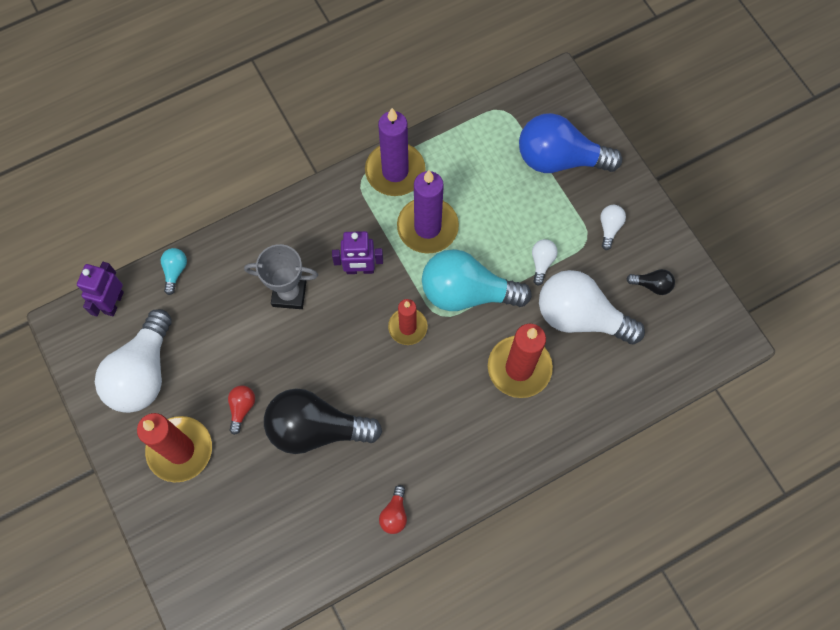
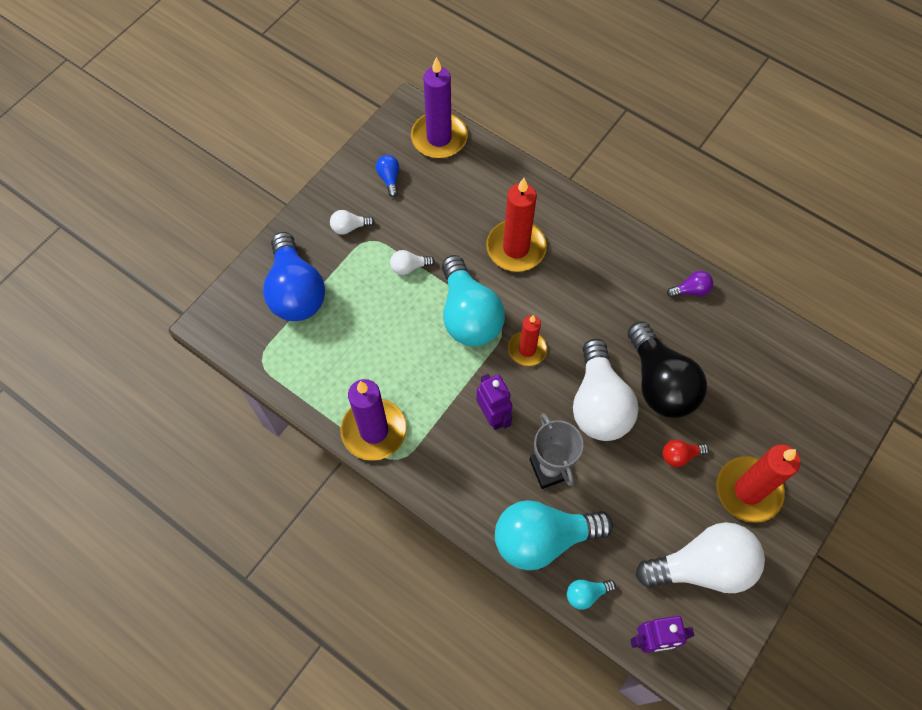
camera: 115 degrees left, 5 degrees down
(235, 260) = (543, 538): none -> turquoise light bulb
(394, 514) = (691, 290): red light bulb -> purple light bulb
(427, 227) = (420, 375): purple candle -> purple candle (439, 138)
(580, 317) = (445, 220): white light bulb -> white light bulb (599, 404)
(652, 285) = (389, 178): black light bulb -> blue light bulb

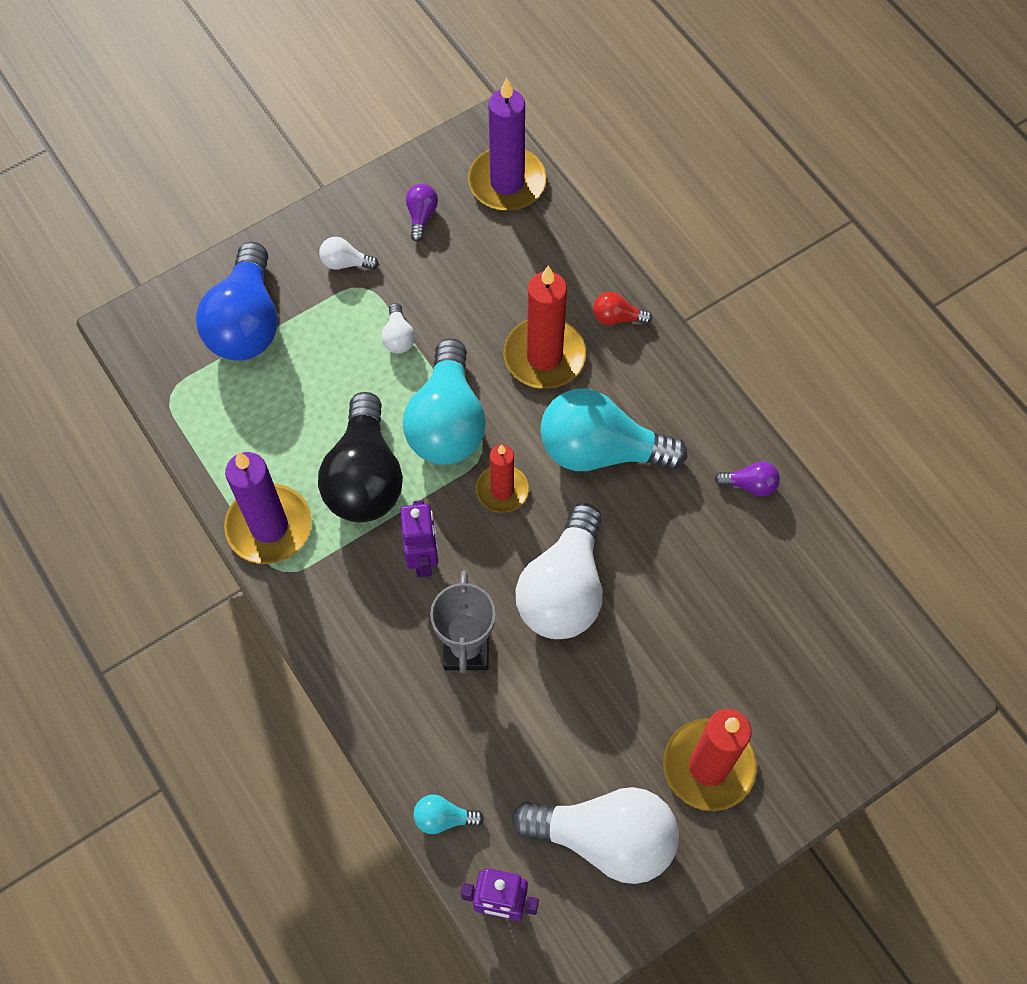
camera: 20 degrees right, 0 degrees up
(389, 178) = (421, 216): blue light bulb -> purple light bulb
(409, 267) = (398, 337): white light bulb -> white light bulb turned 105 degrees counterclockwise
(543, 538) = (419, 731): turquoise light bulb -> turquoise light bulb (600, 450)
(660, 383) = (655, 590): black light bulb -> black light bulb (365, 477)
(680, 455) = (639, 691): red light bulb -> red light bulb (617, 317)

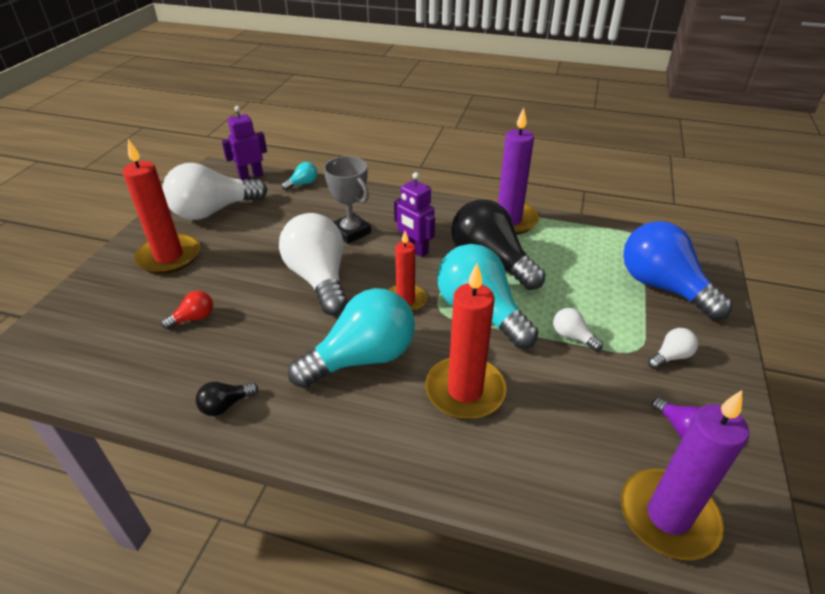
camera: 140 degrees right, 25 degrees down
(617, 317) = (440, 460): red light bulb -> red light bulb (194, 318)
(750, 485) = (225, 405): purple light bulb -> black light bulb

